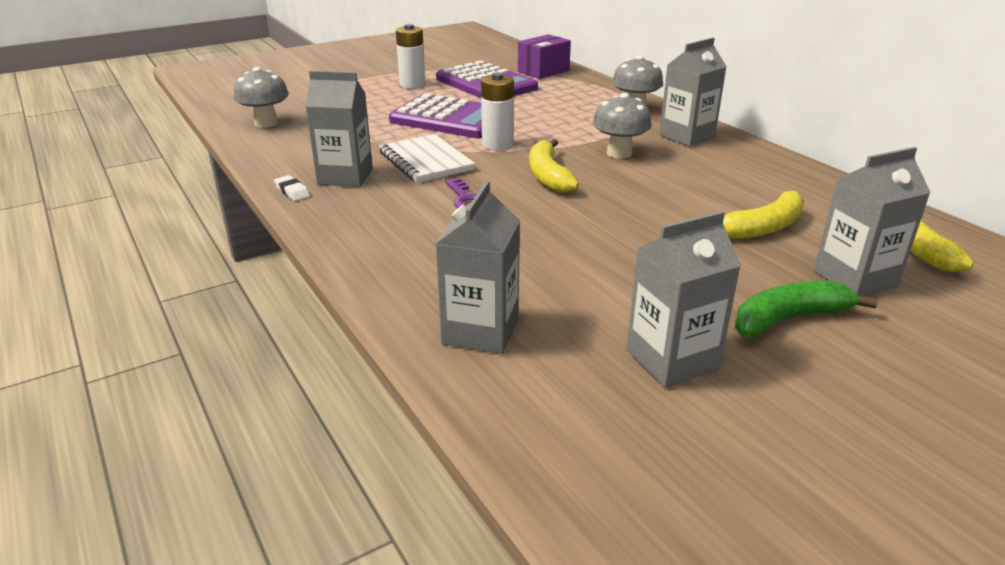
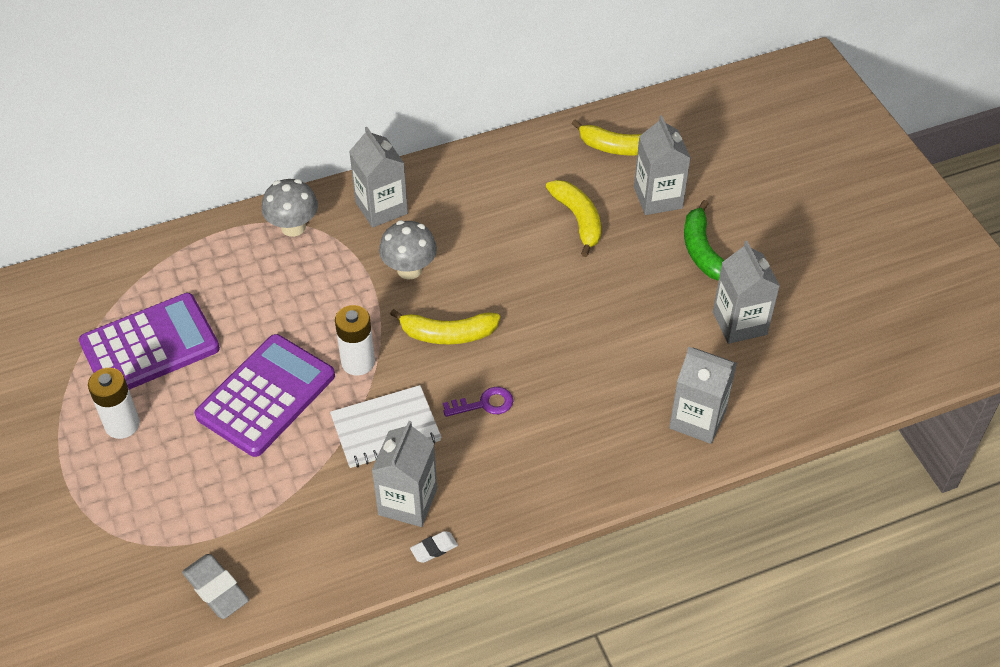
camera: 80 degrees left, 20 degrees up
(266, 123) = (216, 589): grey mushroom -> grey eraser
(543, 71) = (123, 280): purple box -> none

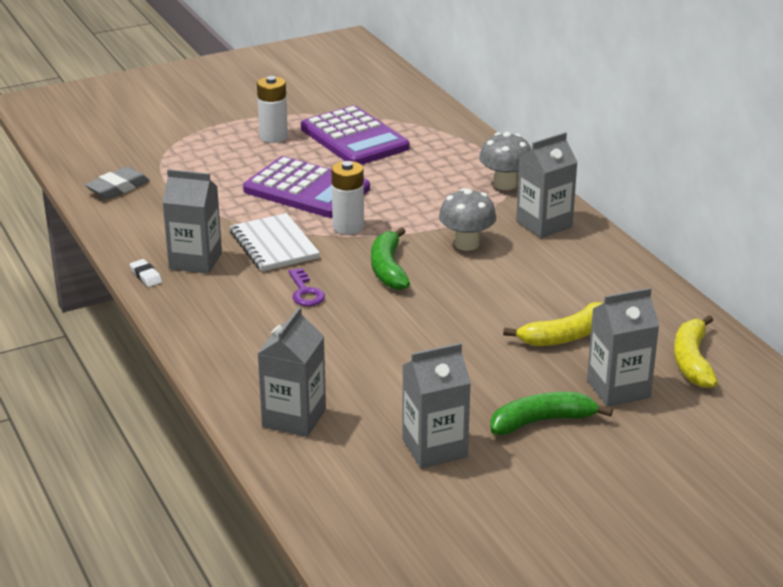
camera: 85 degrees right, 20 degrees down
(447, 334) = (388, 268): yellow banana -> green banana

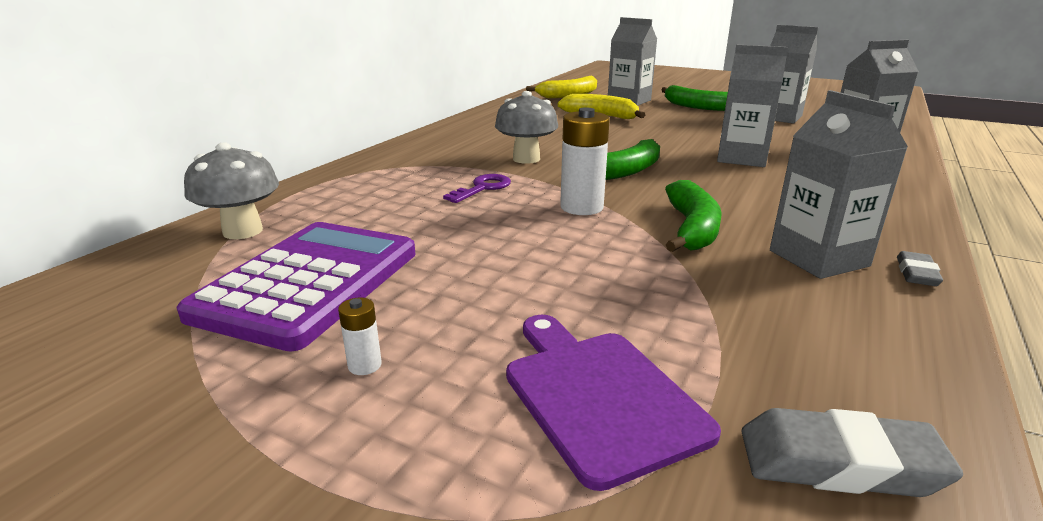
camera: 125 degrees left, 5 degrees down
(146, 276) = (916, 274): white eraser -> grey eraser
(198, 167) = (599, 396): none -> purple cutting board
(273, 137) = (365, 365): white battery -> white battery, size x0.47
(274, 245) = (691, 229): white notebook -> green banana
(305, 292) = (730, 188): purple key -> purple key (482, 188)
(306, 190) = (531, 258): purple calculator -> none
(504, 184) = (377, 171): grey mushroom -> grey mushroom (243, 231)
(544, 224) = (446, 145): grey carton -> grey carton (742, 158)

